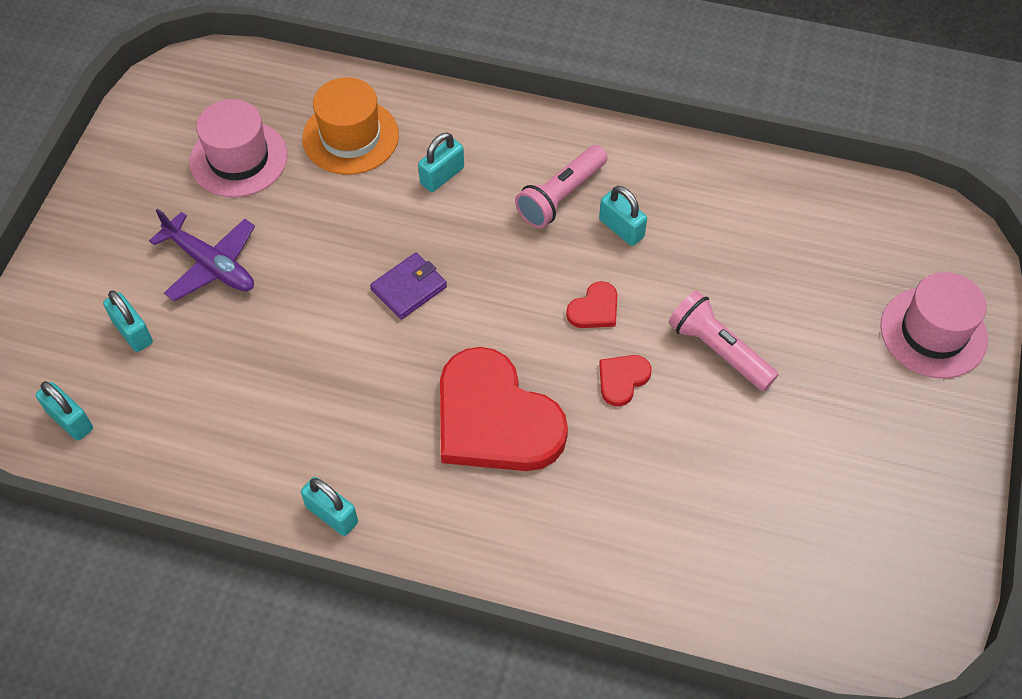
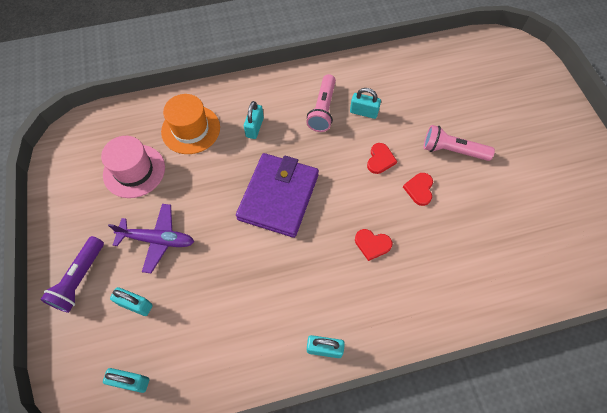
camera: 30 degrees left, 5 degrees up
(86, 265) = (80, 279): none -> purple flashlight
(409, 288) = (278, 197): purple wallet -> purple wallet, size x2.04
(495, 418) = (372, 244): red heart -> red heart, size x0.42
(933, 332) = (537, 94): pink hat -> none

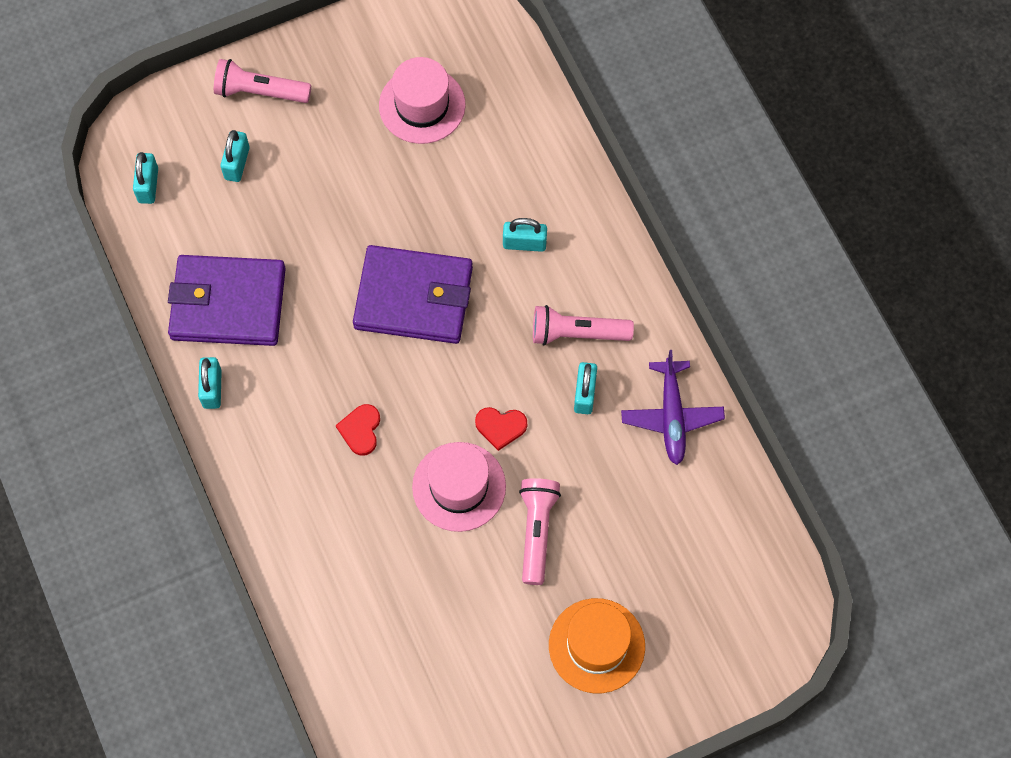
camera: 80 degrees right, 5 degrees up
(80, 279) = (260, 91): purple flashlight -> pink flashlight
(157, 240) = (325, 163): purple plane -> purple plane (671, 416)
(190, 129) = (504, 158): orange hat -> orange hat (596, 645)
(254, 327) = (228, 303): none -> purple wallet
(419, 189) = (459, 486): red heart -> pink hat

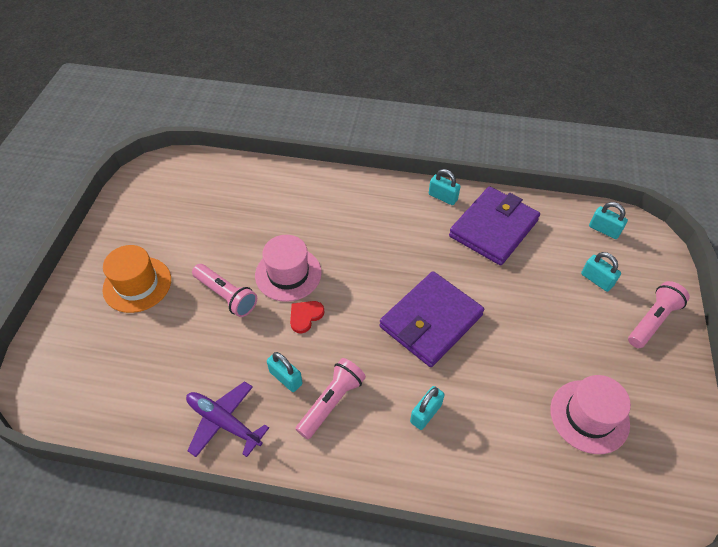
camera: 125 degrees right, 15 degrees down
(360, 430) = (363, 247): red heart -> none

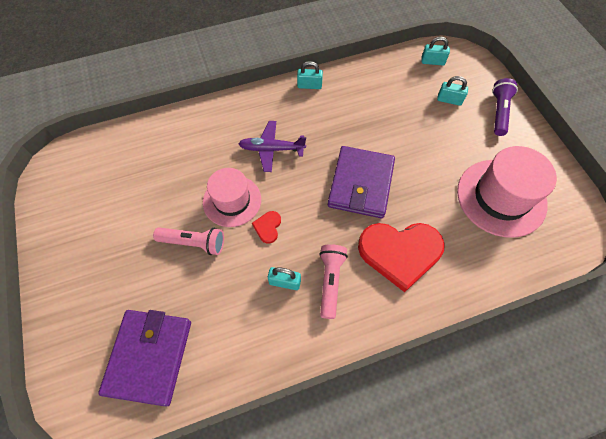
camera: 30 degrees left, 10 degrees up
(137, 284) = (109, 272): orange hat -> none
(224, 422) = (261, 342): purple plane -> purple plane (272, 149)
(426, 413) = (400, 253): turquoise padlock -> red heart
(493, 228) = (360, 94): purple wallet -> purple wallet (149, 357)
(589, 416) = (501, 197): pink hat -> pink hat, size x1.51
(652, 320) = (499, 112): pink flashlight -> purple flashlight

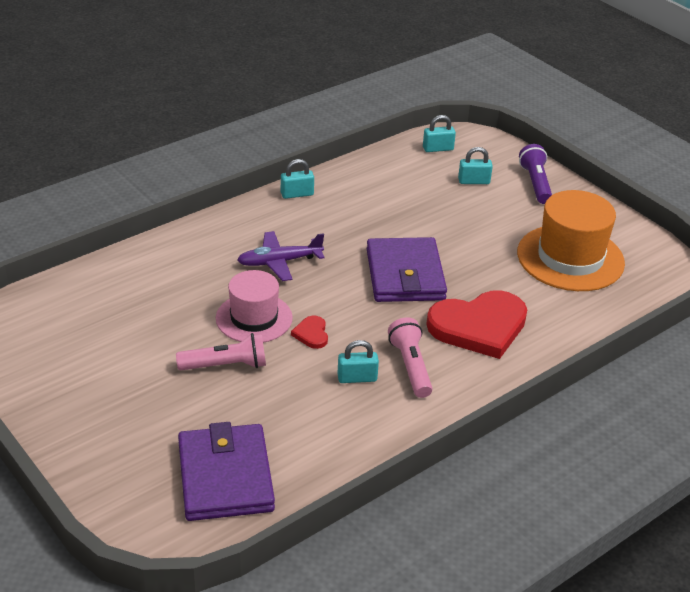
camera: 20 degrees left, 25 degrees down
(501, 197) = (570, 258): pink hat -> orange hat

